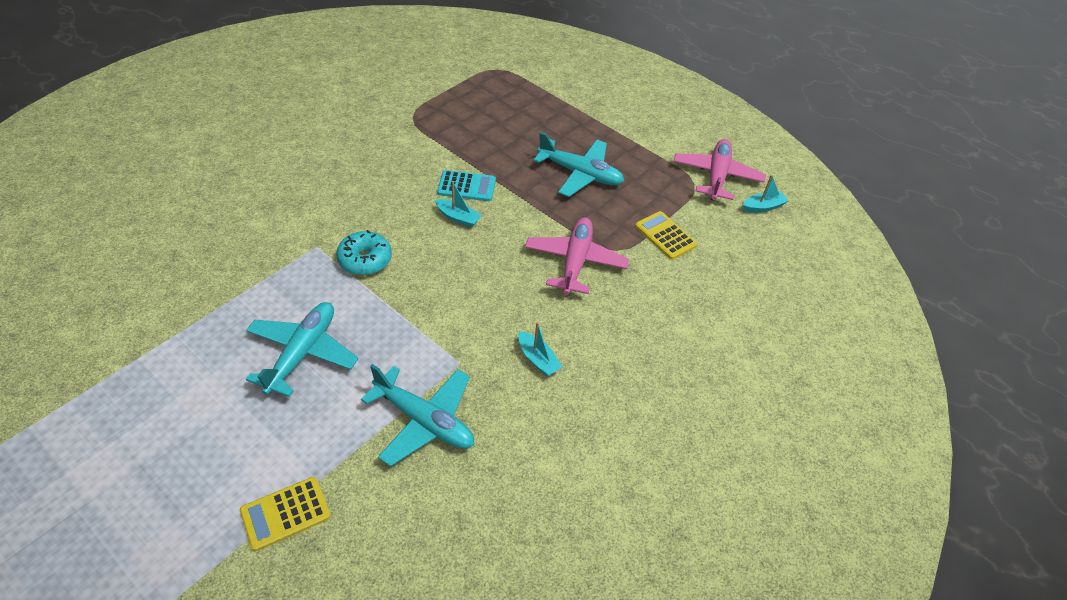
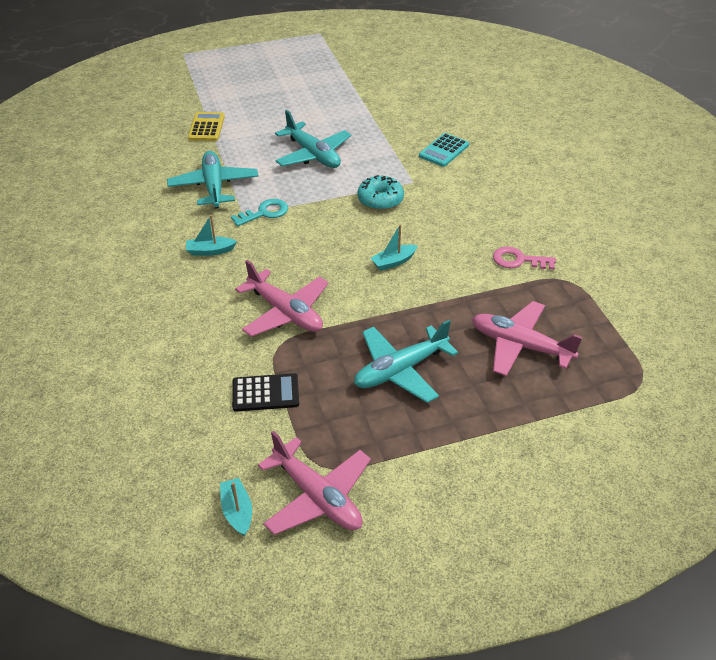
camera: 125 degrees right, 5 degrees down
(404, 146) = (518, 260): none -> pink key
(424, 421) = (214, 186): turquoise plane -> turquoise plane turned 105 degrees clockwise
(445, 345) = (264, 213): none -> turquoise key
(466, 186) = (433, 281): turquoise calculator -> turquoise calculator (444, 150)
(506, 124) = (520, 346): none -> pink plane
(665, 236) = (265, 393): yellow calculator -> black calculator
(763, 207) = (237, 511): turquoise boat -> turquoise boat turned 150 degrees clockwise

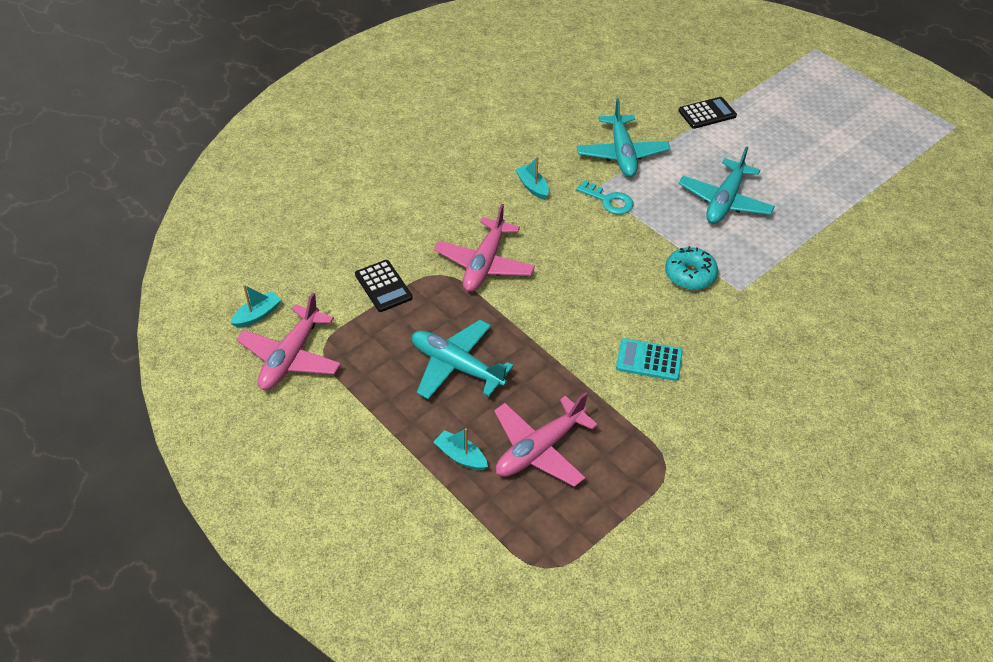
camera: 65 degrees right, 5 degrees up
(206, 127) = (707, 113): yellow calculator -> black calculator
(214, 186) = (622, 154): turquoise plane -> turquoise plane turned 120 degrees clockwise
(393, 262) = (600, 315): turquoise boat -> turquoise boat (460, 456)
(444, 150) = (817, 299): turquoise calculator -> turquoise calculator (649, 360)
(518, 260) = (671, 415): pink key -> none
(520, 346) = (539, 449): pink plane -> pink plane turned 135 degrees counterclockwise

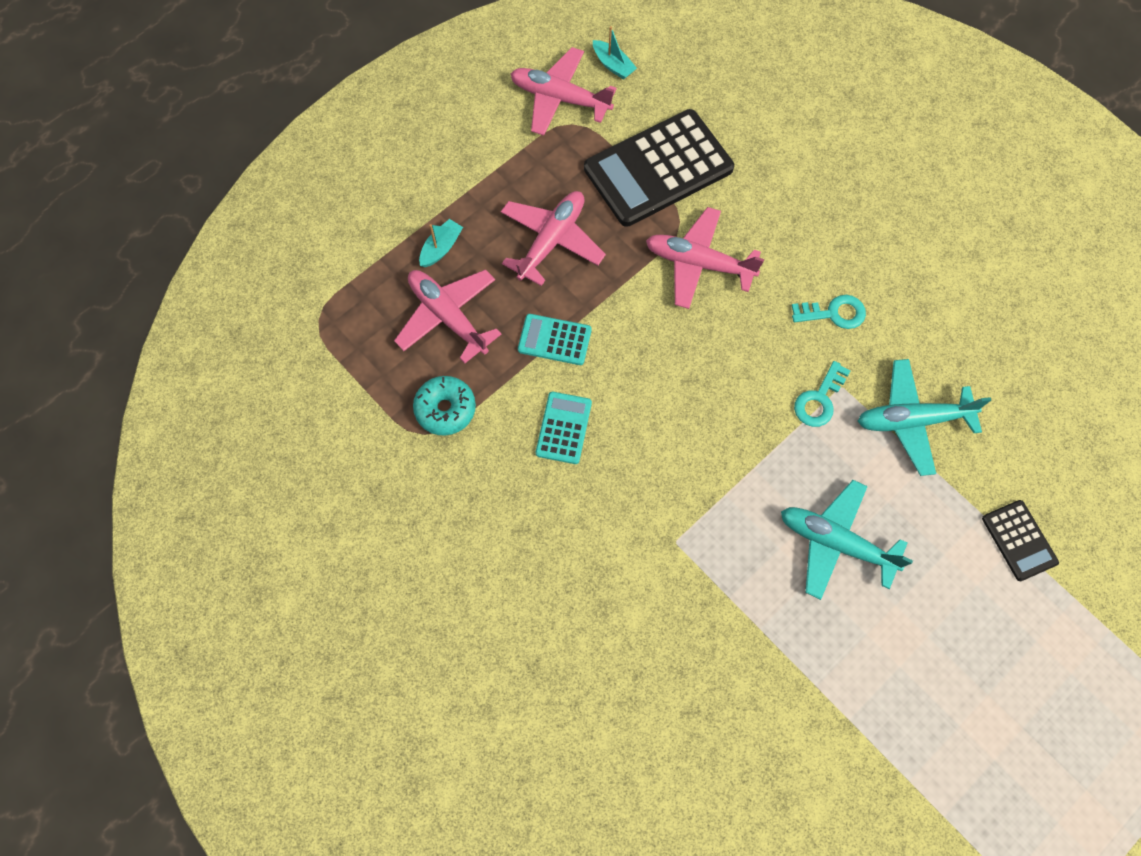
camera: 90 degrees right, 20 degrees up
(383, 286) = (658, 169): black calculator -> black calculator, size x2.07
(456, 366) = (551, 241): turquoise plane -> pink plane
(532, 187) = (834, 313): turquoise boat -> turquoise key
(562, 365) = (554, 340): none -> turquoise calculator
(690, 275) = (697, 485): turquoise donut -> turquoise donut (445, 409)

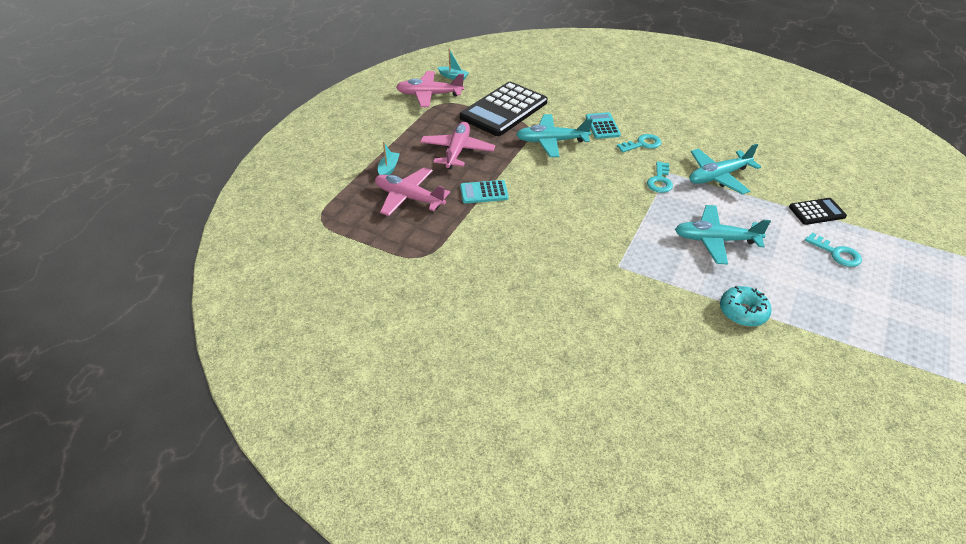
camera: 20 degrees left, 25 degrees down
(445, 409) = (430, 241): turquoise donut -> turquoise donut (743, 312)
(563, 428) = (513, 230): turquoise calculator -> turquoise calculator (602, 126)
(699, 263) = (551, 141): pink plane -> turquoise plane
(996, 627) = (836, 253): none -> turquoise key
(1019, 540) = (817, 212): black calculator -> black calculator turned 60 degrees counterclockwise

